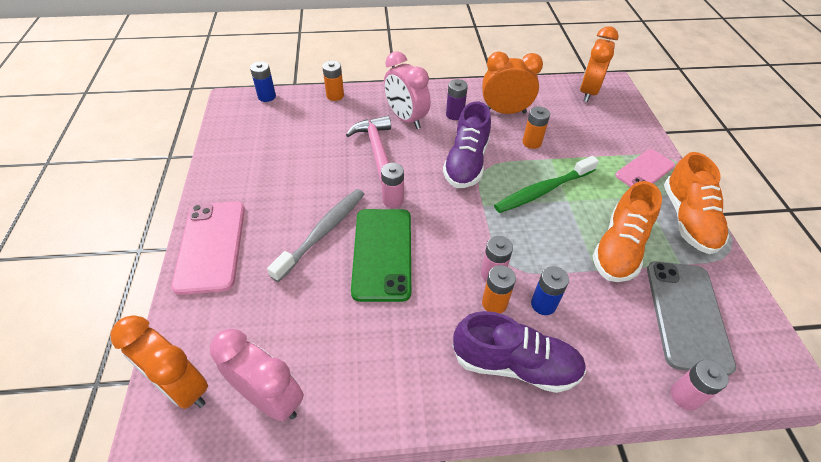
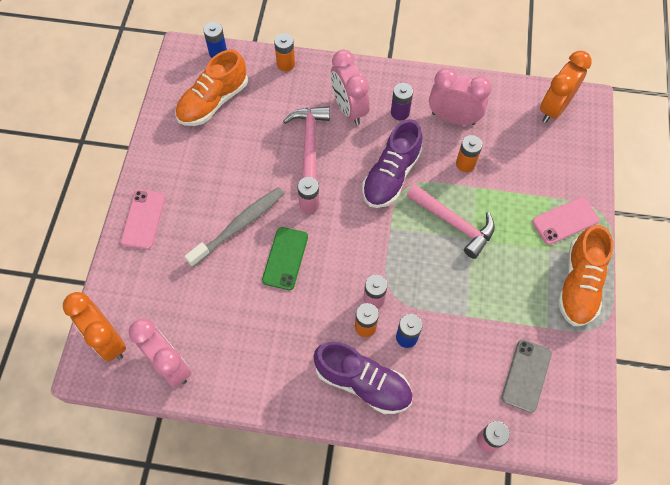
camera: 15 degrees right, 15 degrees up
(211, 246) = (143, 219): pink phone -> pink phone, size x0.65
(382, 253) = (285, 258): green phone -> green phone, size x0.65
(505, 111) = (453, 118): orange clock -> pink clock
(543, 190) = (453, 223): green toothbrush -> pink hammer
(619, 248) = (498, 299): orange shoe -> orange shoe (213, 102)
(686, 315) = (526, 375): grey phone -> grey phone, size x0.65

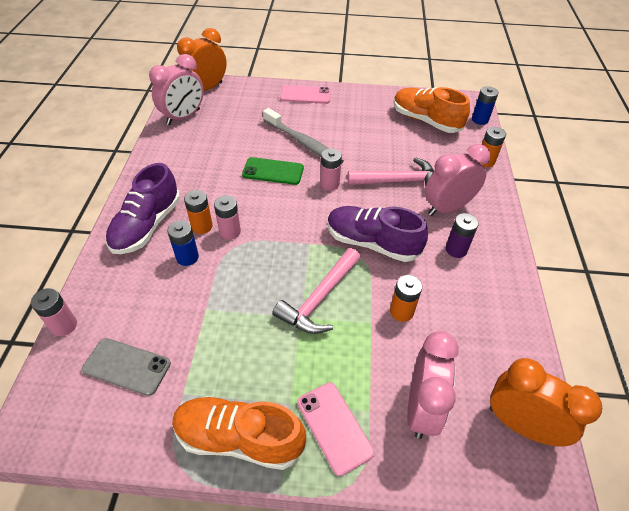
camera: 85 degrees right, 15 degrees down
(453, 118) = (464, 300): pink clock -> pink clock (421, 408)

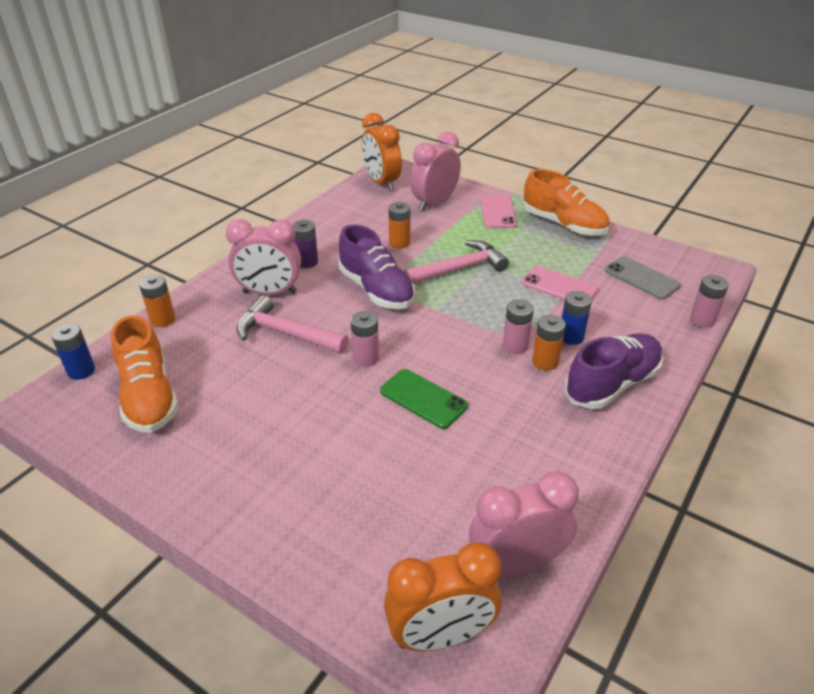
camera: 150 degrees left, 10 degrees down
(303, 143) = (351, 427): grey toothbrush -> none
(305, 95) = (266, 527): pink phone -> pink phone (559, 286)

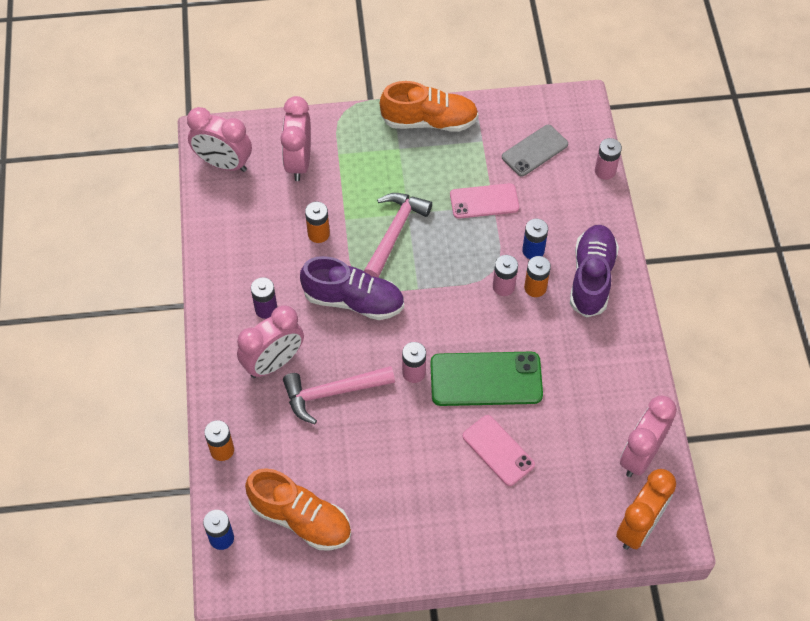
camera: 40 degrees left, 20 degrees up
(381, 183) = (224, 163): orange clock -> pink clock
(423, 398) = (486, 379): green phone -> green phone, size x1.54
(497, 212) = (363, 139): pink phone -> pink phone (498, 450)
(641, 278) = (535, 151): grey phone -> grey phone turned 45 degrees counterclockwise

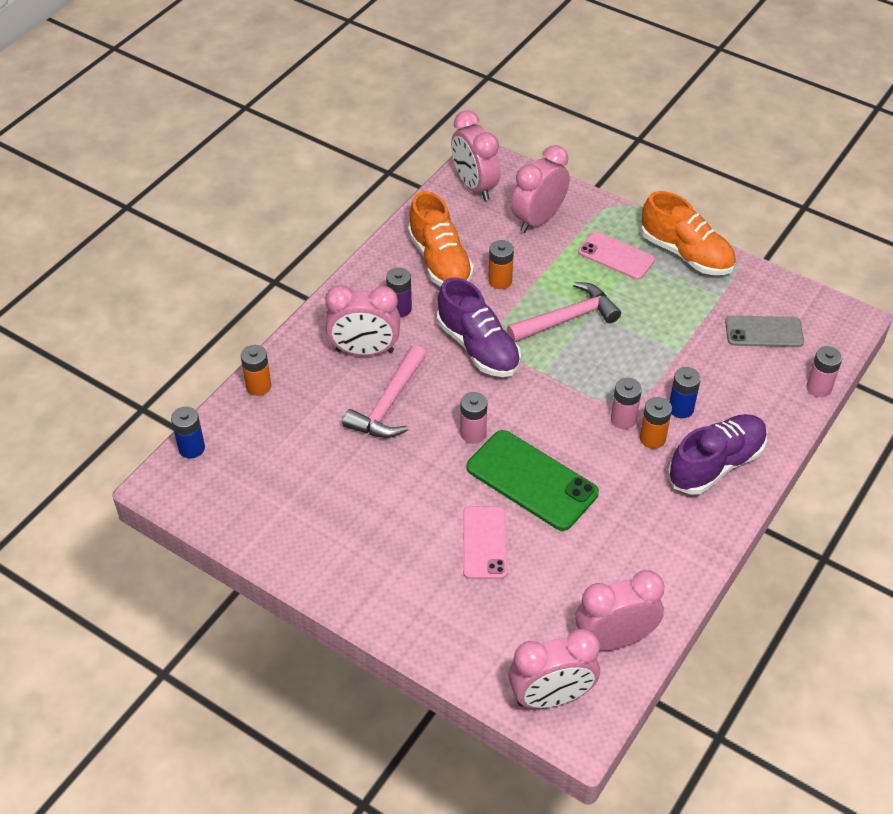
camera: 40 degrees right, 10 degrees down
(301, 519) = (266, 478): orange shoe -> orange shoe (440, 261)
(333, 393) = (389, 404): pink hammer -> pink hammer turned 90 degrees counterclockwise
(484, 201) = (674, 343): pink phone -> pink phone (616, 256)
(639, 527) = (551, 697): orange clock -> pink clock

